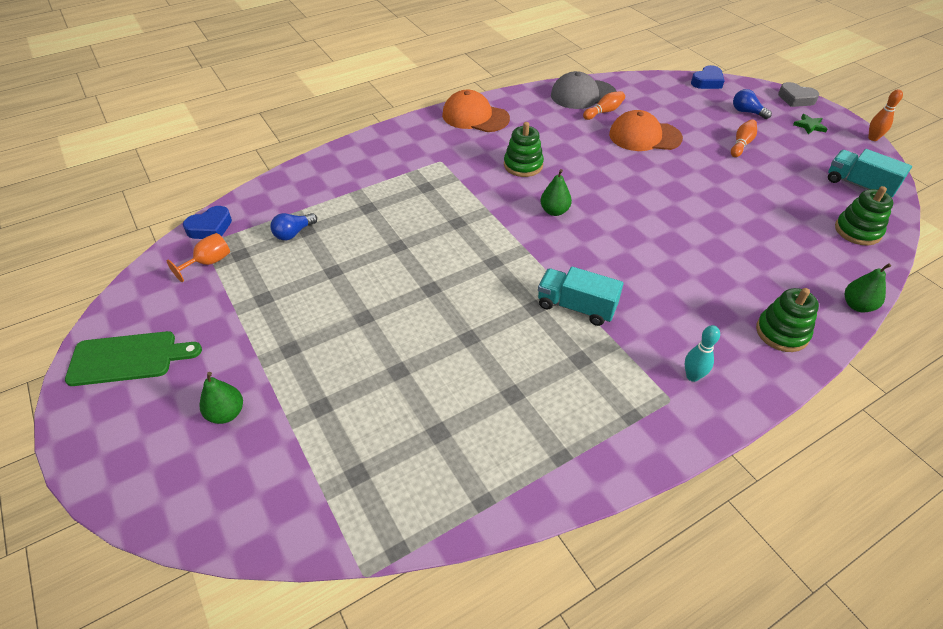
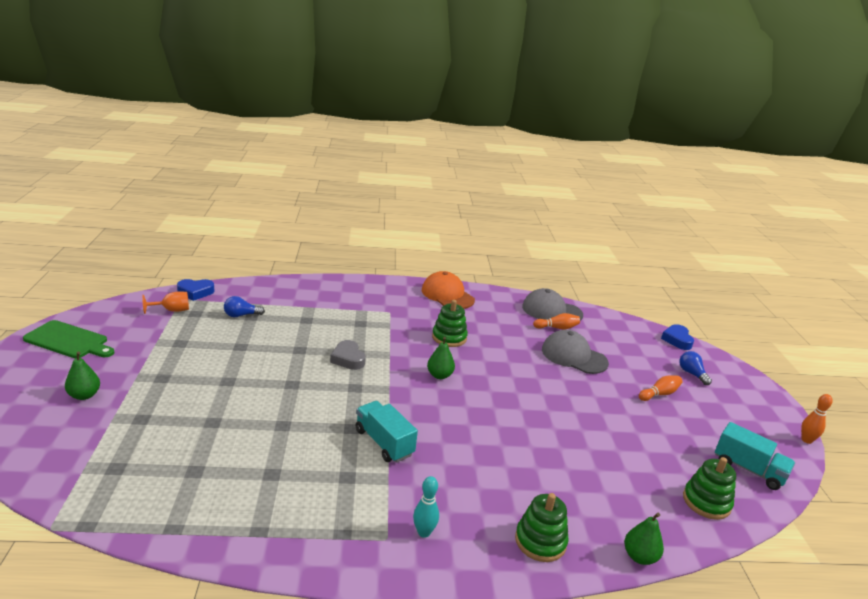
camera: 25 degrees right, 20 degrees down
(644, 136) = (574, 356): orange cap -> grey cap
(707, 82) = (677, 340): blue heart -> blue heart turned 105 degrees clockwise
(796, 99) = (754, 382): grey heart -> grey heart (348, 359)
(809, 126) = (746, 406): green star -> none
(859, 185) = (748, 469): turquoise truck -> turquoise truck turned 150 degrees clockwise

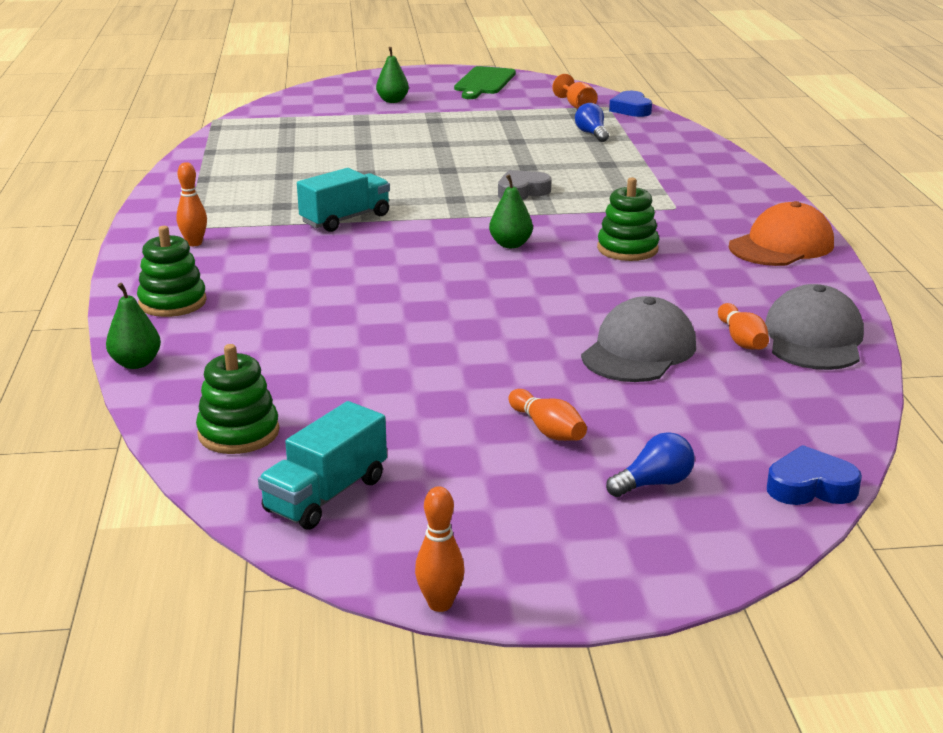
camera: 90 degrees right, 0 degrees up
(424, 532) = (194, 243): turquoise bowling pin -> orange bowling pin

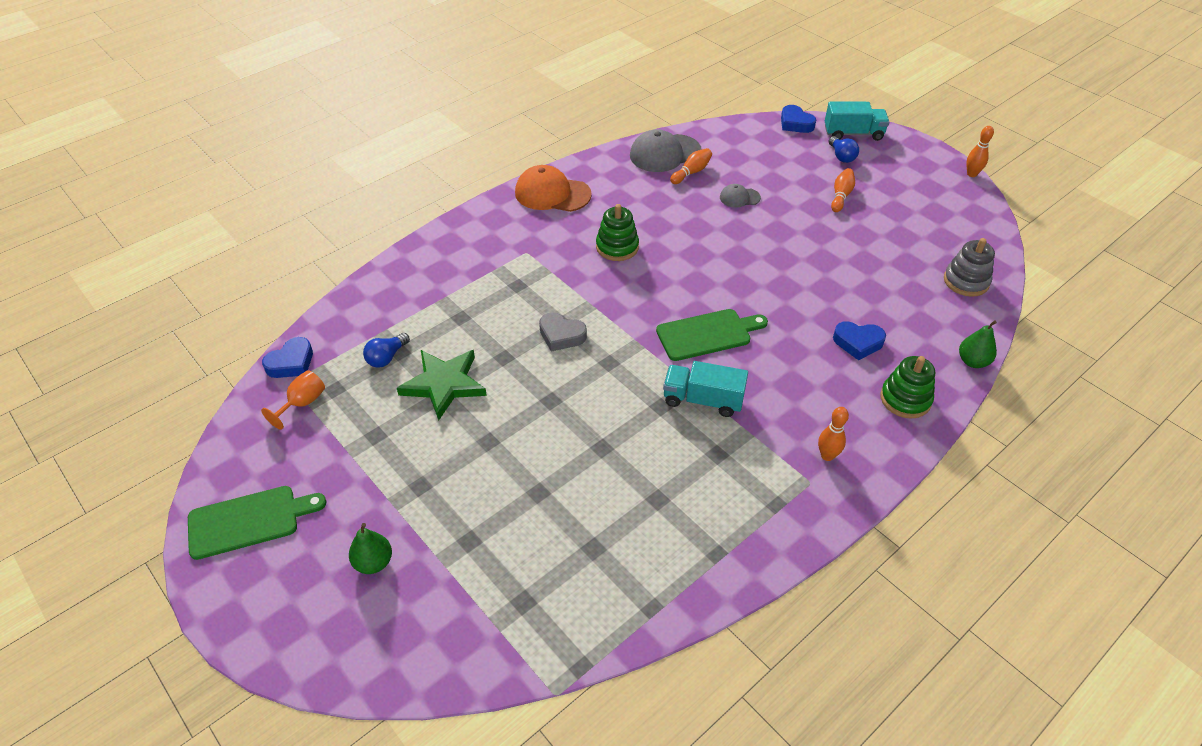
camera: 125 degrees left, 20 degrees up
(238, 433) = (966, 281): green stacking toy -> grey stacking toy
(279, 313) = (858, 343): none -> blue heart
(326, 495) = (963, 230): turquoise truck -> turquoise truck (853, 133)
(421, 247) = (707, 334): none -> green cutting board
(510, 244) = (661, 297): green pear -> none
(528, 144) = (444, 384): none -> green star
(639, 350) = (739, 198): grey cap -> grey cap, size x0.52
(654, 483) = (841, 156): blue light bulb -> blue light bulb turned 135 degrees counterclockwise

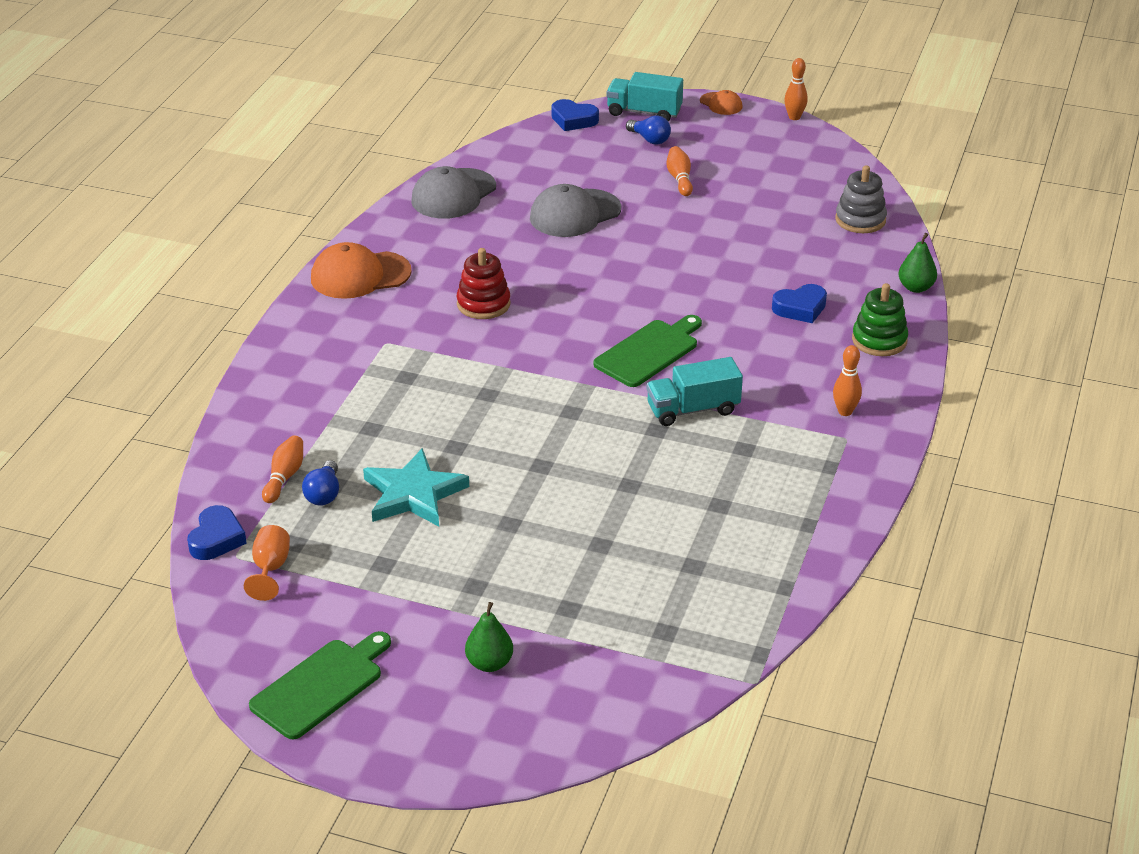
camera: 30 degrees left, 10 degrees down
(444, 384) = (413, 494): green star -> turquoise star
(561, 335) = (498, 406): grey heart -> none
(617, 247) = (483, 304): green stacking toy -> red stacking toy
(691, 172) = (500, 204): orange bowling pin -> orange bowling pin (284, 477)
(739, 198) = (574, 214): grey cap -> grey cap, size x1.91
(853, 133) = (644, 112): turquoise truck -> turquoise truck turned 135 degrees counterclockwise
(919, 145) = (721, 104): none -> orange cap

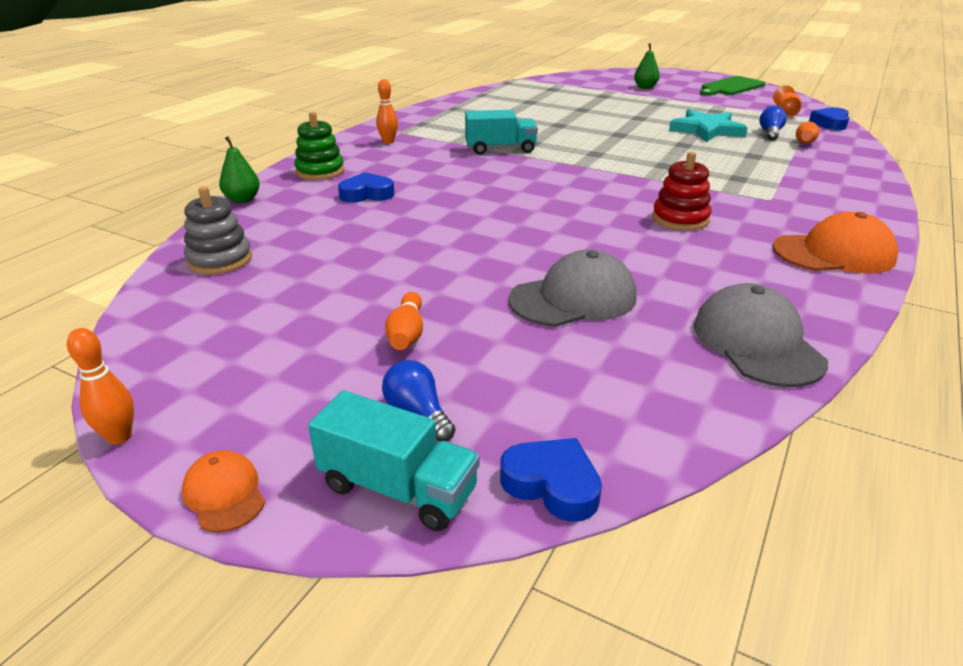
camera: 170 degrees left, 5 degrees down
(453, 194) = (757, 343): grey cap -> grey cap turned 60 degrees counterclockwise
(649, 352) = (522, 178): green cutting board -> none

